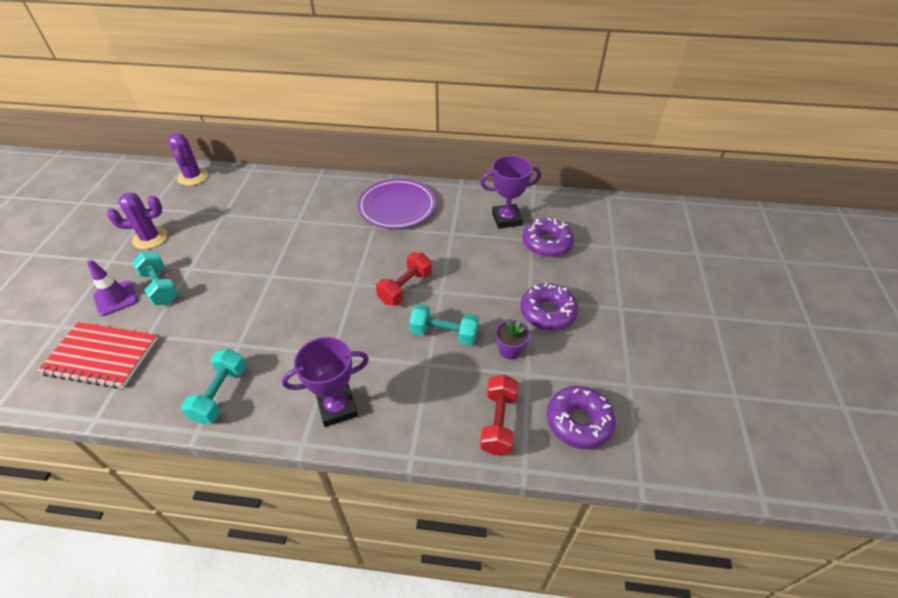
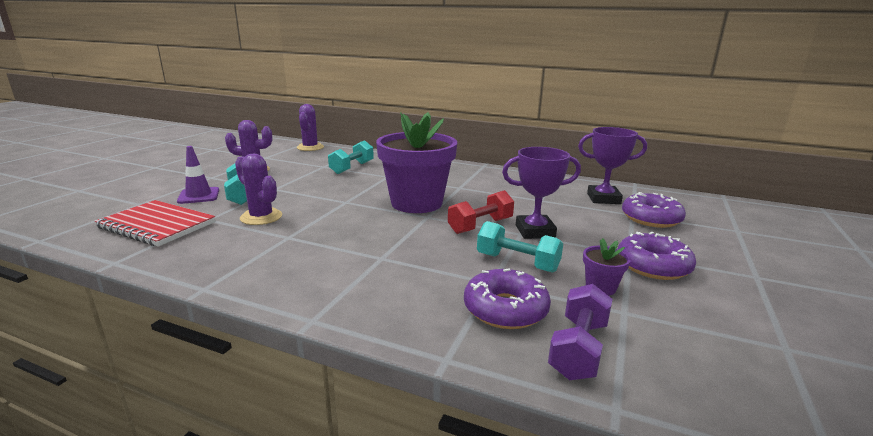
camera: 15 degrees right, 25 degrees down
(198, 320) = (261, 217): none -> purple cactus
(220, 394) = (247, 266): turquoise dumbbell -> turquoise dumbbell (352, 168)
(337, 407) = (368, 298): purple trophy -> purple trophy (535, 231)
(339, 263) = (416, 203): none -> purple flower pot
(397, 207) = (486, 179): purple plate -> none
(498, 422) = (578, 349): red dumbbell -> purple dumbbell
(578, 421) = (706, 371): purple donut -> purple donut (505, 309)

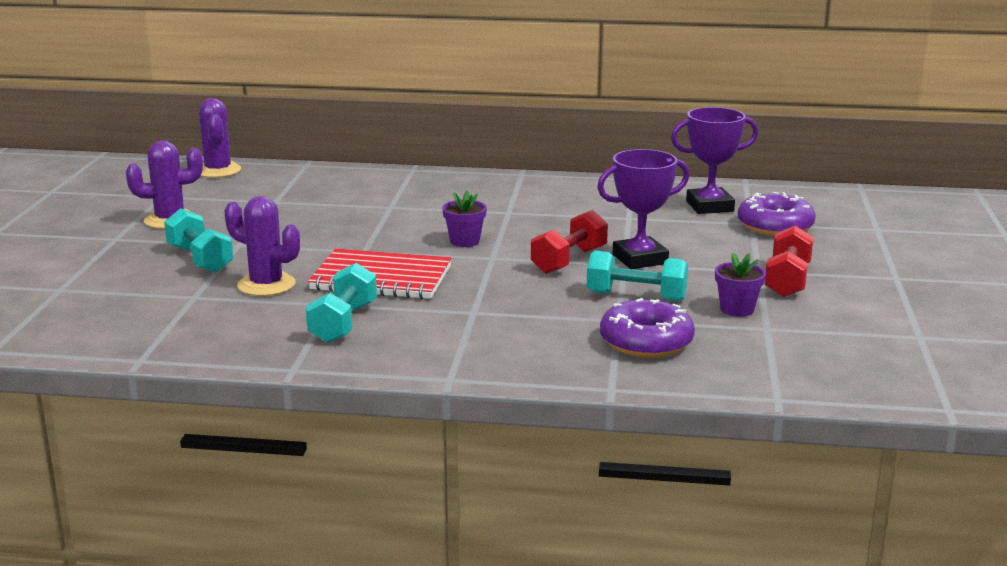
camera: 15 degrees left, 0 degrees up
(157, 225) = (132, 312): red notebook -> red notebook (381, 278)
(199, 196) = (136, 268): purple traffic cone -> none
(352, 168) = (323, 199): turquoise dumbbell -> turquoise dumbbell (343, 323)
(416, 203) = (464, 241): purple flower pot -> purple flower pot, size x0.40
(578, 349) = (732, 364): purple dumbbell -> none
(653, 266) = (787, 280): purple donut -> red dumbbell

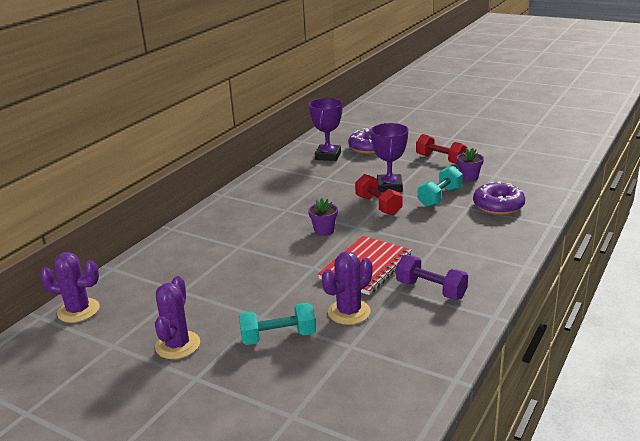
camera: 65 degrees left, 5 degrees up
(343, 323) = (431, 290): turquoise dumbbell -> purple dumbbell

